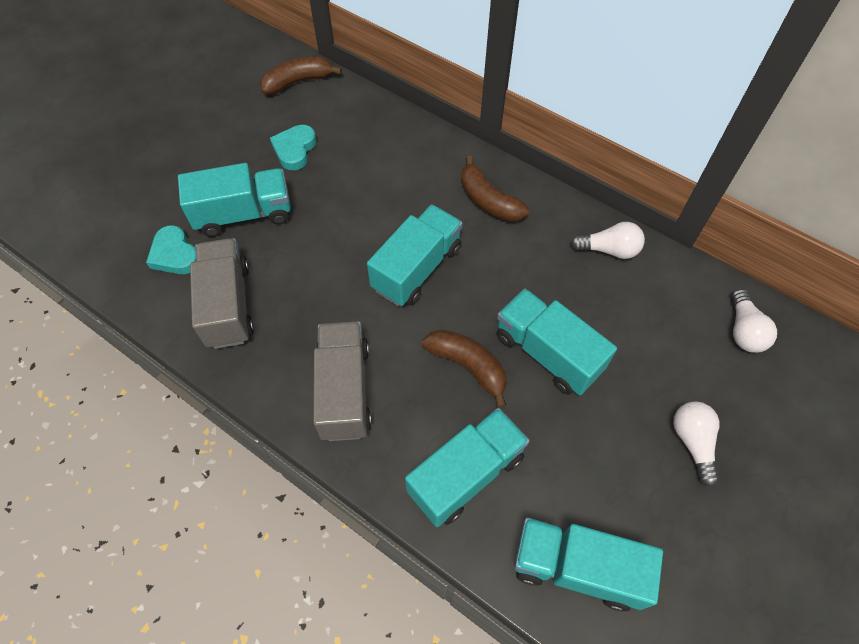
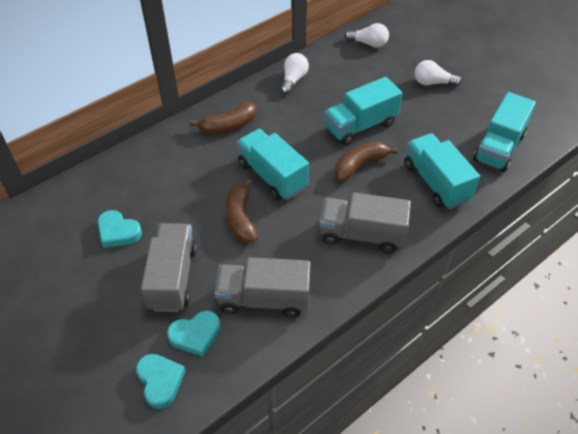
camera: 75 degrees left, 10 degrees down
(119, 241) = (160, 381): none -> turquoise heart
(243, 214) = (173, 278): turquoise truck -> grey truck
(298, 82) = (37, 218): brown banana -> brown banana (241, 218)

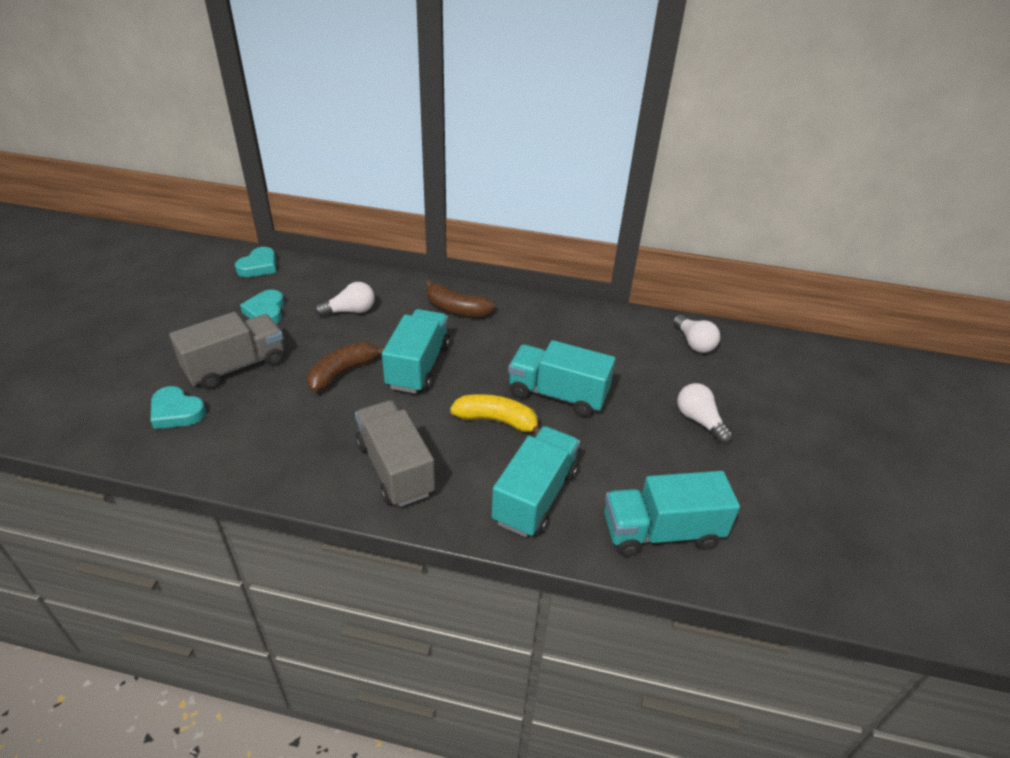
camera: 50 degrees right, 10 degrees down
(160, 381) = (110, 415): turquoise heart -> turquoise heart (259, 266)
(264, 299) = (250, 436): grey truck -> none
(293, 80) = (568, 318): white light bulb -> white light bulb (350, 311)
(360, 165) = (497, 421): brown banana -> yellow banana

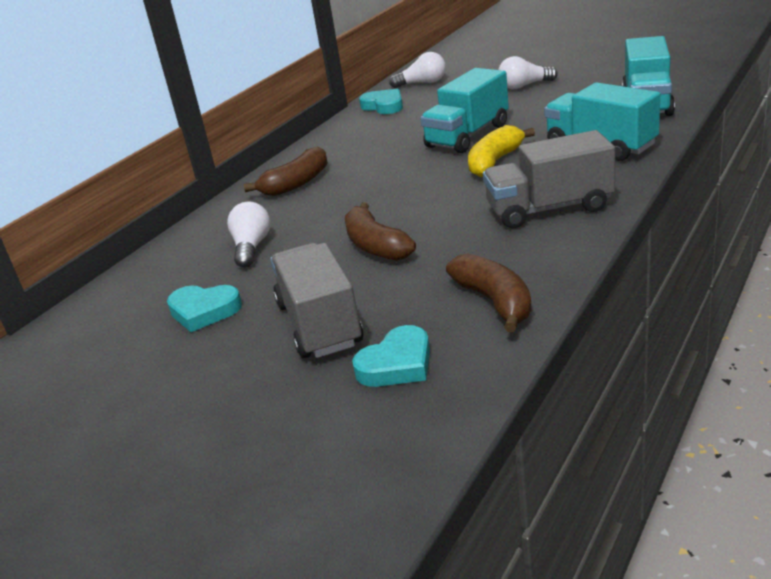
camera: 65 degrees left, 10 degrees down
(244, 451) = (495, 302): none -> brown banana
(259, 266) = (76, 328): turquoise heart -> turquoise heart (384, 106)
(418, 366) = (389, 202): turquoise truck -> none

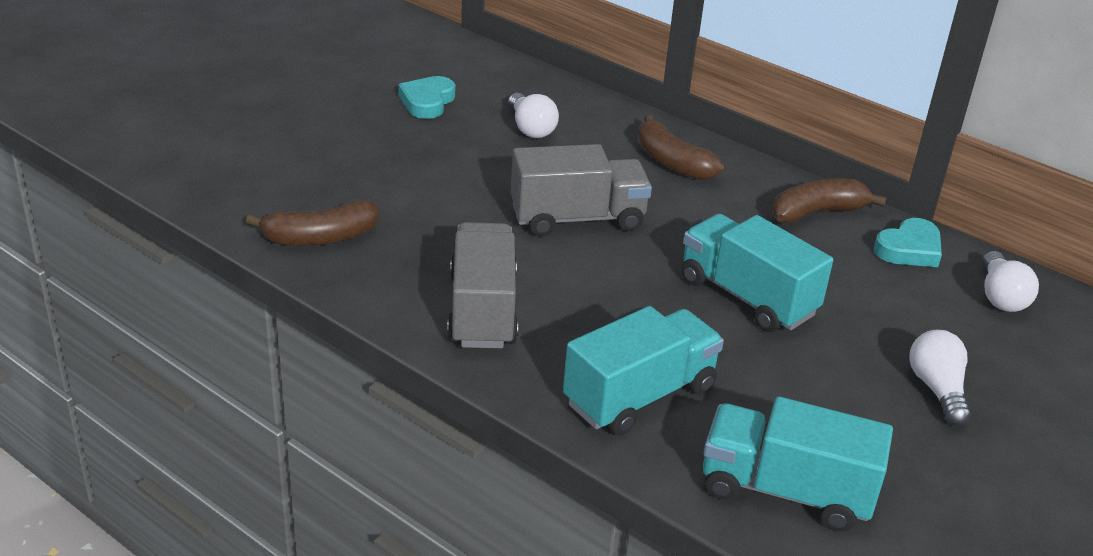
camera: 90 degrees right, 5 degrees up
(251, 247) = (530, 128): white light bulb -> white light bulb turned 60 degrees clockwise
(319, 324) = (360, 150): grey truck -> grey truck (577, 218)
(375, 246) = (480, 192): brown banana -> brown banana (817, 213)
(397, 364) = (269, 177): turquoise heart -> none
(495, 162) = (644, 301): yellow banana -> none

